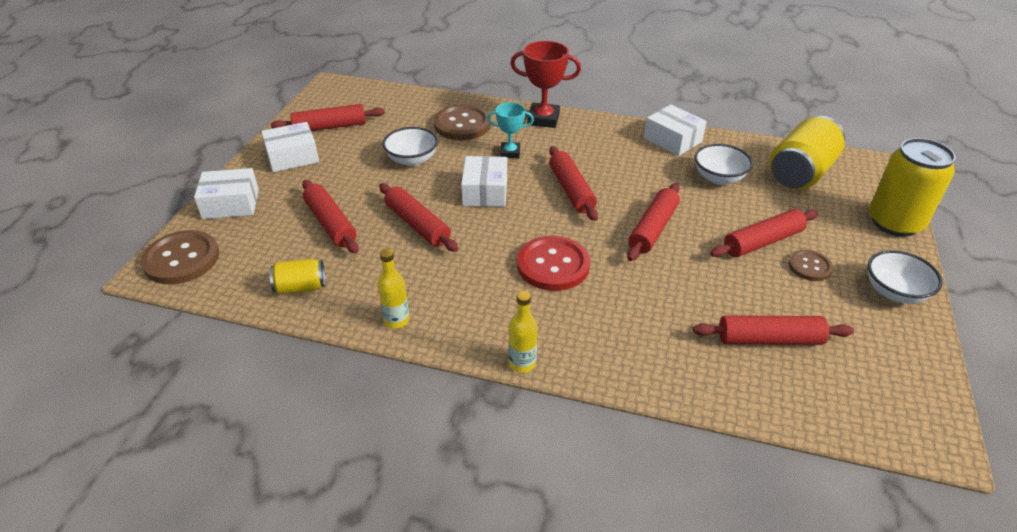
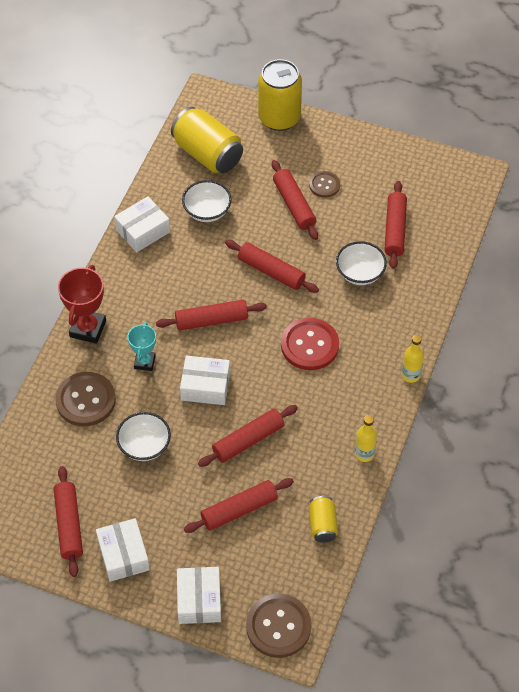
camera: 85 degrees left, 15 degrees up
(894, 292) = (354, 146): white bowl -> white bowl (360, 273)

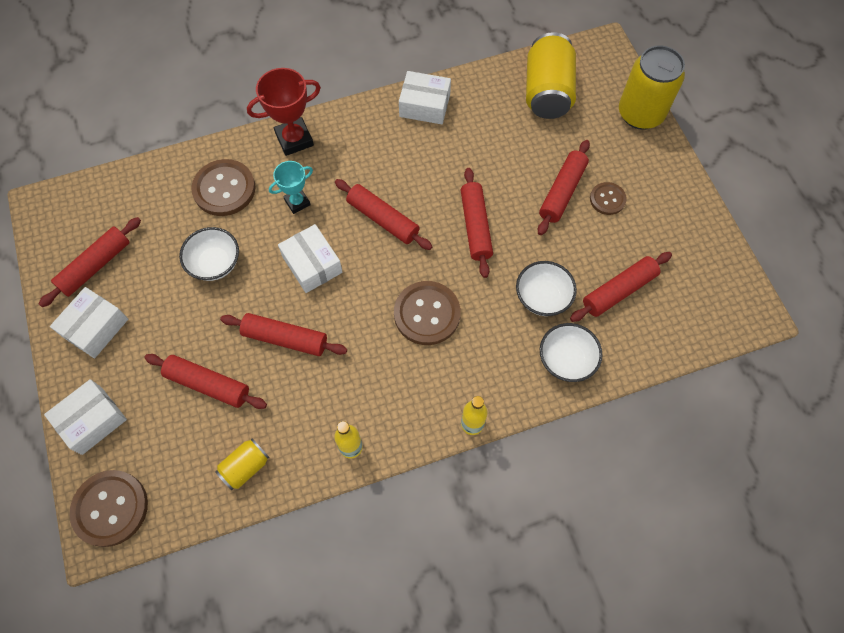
camera: 50 degrees right, 10 degrees up
(207, 211) = (489, 134): white bowl -> white bowl (566, 360)
(309, 345) = (427, 314): red button -> brown button

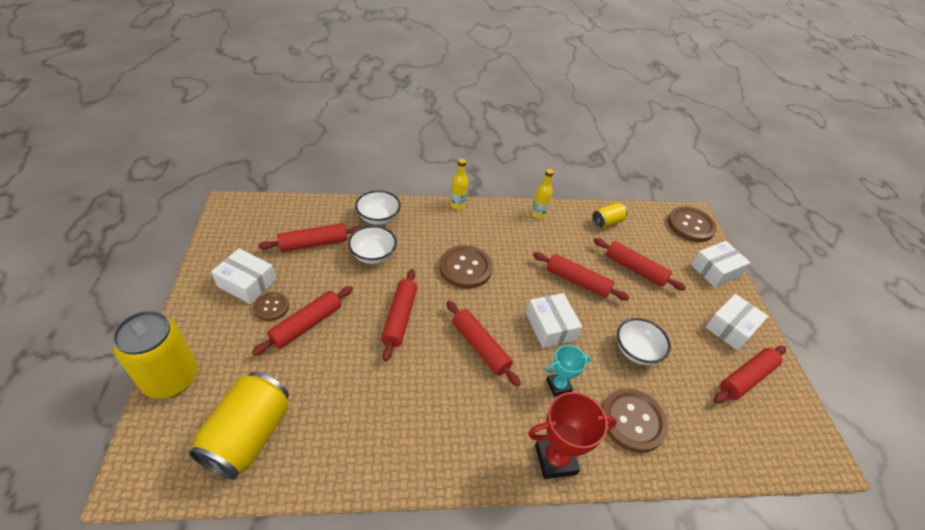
camera: 170 degrees left, 20 degrees down
(424, 105) = (396, 461): white box -> white box (247, 283)

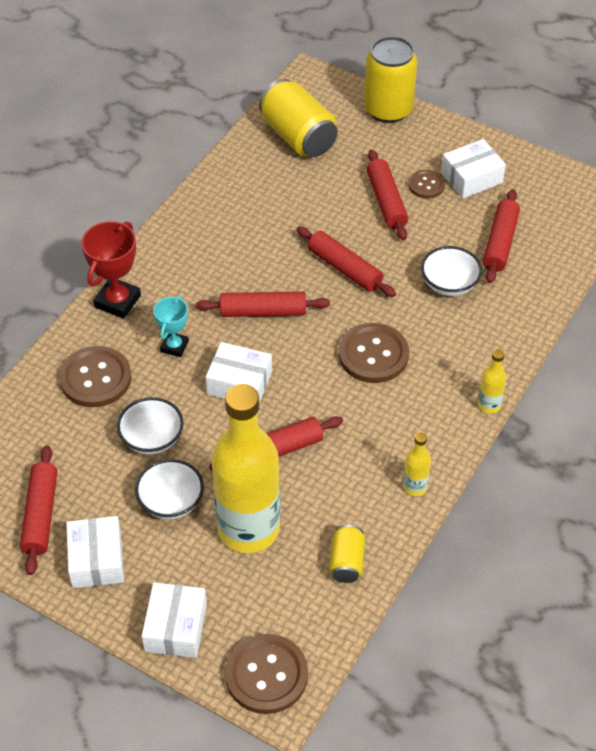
camera: 130 degrees right, 5 degrees up
(378, 217) = (511, 314): white bowl -> white bowl (171, 502)
(635, 269) = (248, 529): red rolling pin -> yellow bottle

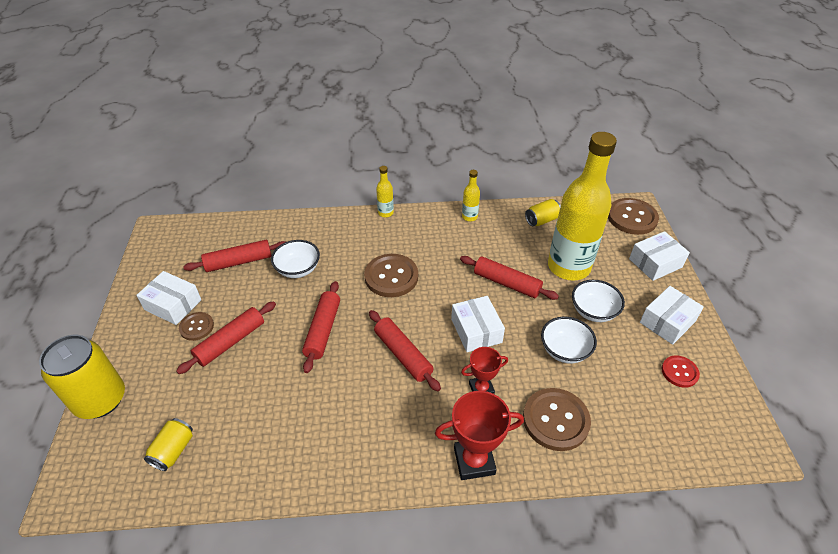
camera: 125 degrees left, 5 degrees down
(41, 515) = (679, 372): red rolling pin -> red button
(174, 346) = (481, 389): turquoise trophy -> red trophy
(298, 137) = (173, 450): yellow can -> yellow can, size x0.52

